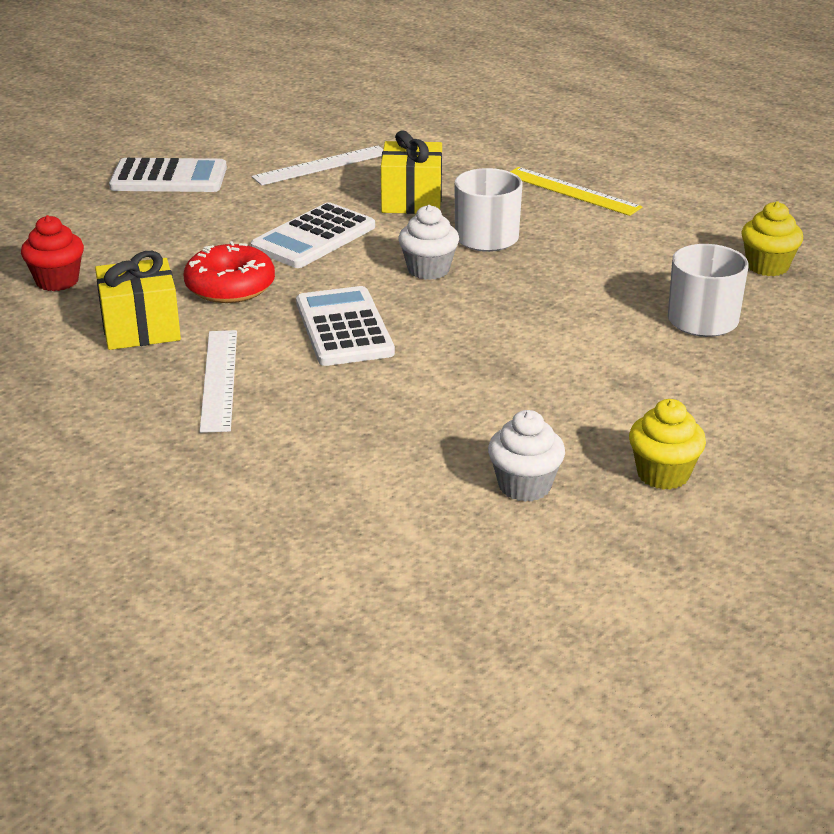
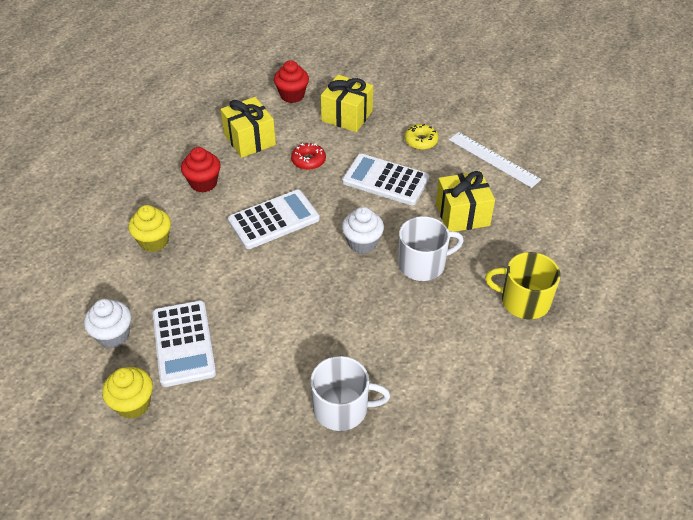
camera: 75 degrees right, 15 degrees up
(149, 245) = (347, 116): none -> yellow gift
(169, 178) = (439, 99): white calculator -> white calculator (184, 343)
(219, 379) = (203, 183): white ruler -> red cupcake
(230, 286) = (308, 161): red donut -> red donut, size x0.62
(249, 203) = (421, 141): none -> yellow donut
(572, 191) = (523, 301): yellow ruler -> yellow mug
(767, 266) = (446, 446): yellow cupcake -> yellow cupcake (154, 241)

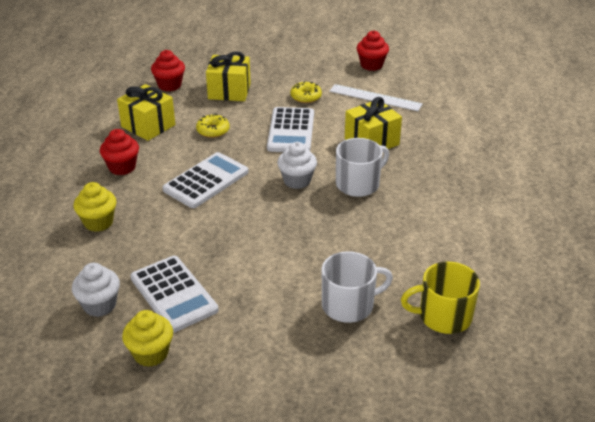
camera: 20 degrees left, 10 degrees down
(308, 161) = (213, 130): red donut -> yellow donut
(385, 180) = (291, 131): white calculator -> white calculator turned 90 degrees counterclockwise
(510, 116) = (371, 65): none -> red cupcake
(523, 301) = (457, 191): yellow mug -> yellow mug (443, 316)

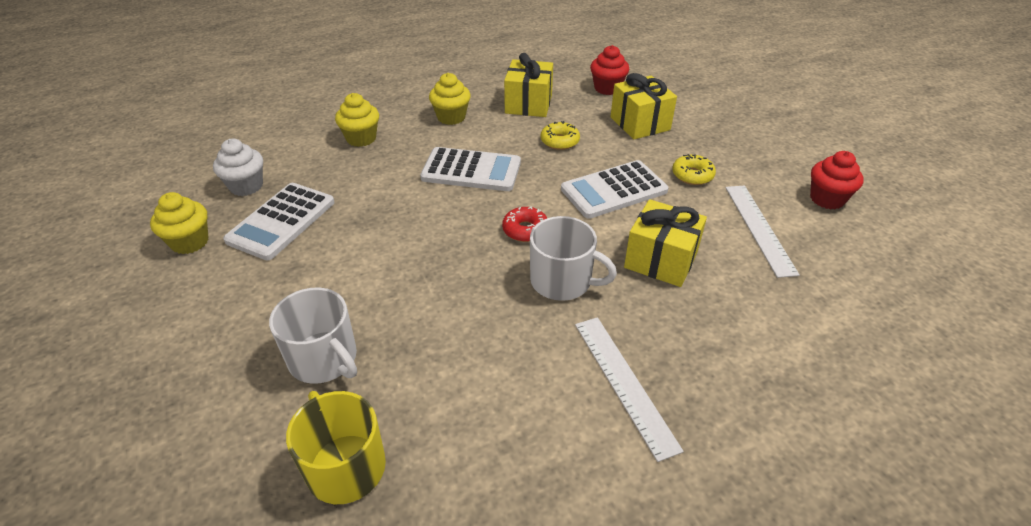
camera: 60 degrees right, 5 degrees up
(122, 167) = (451, 117): red cupcake -> yellow cupcake
(297, 181) = (525, 230): white cupcake -> red donut
(454, 193) = (624, 383): none -> white ruler

